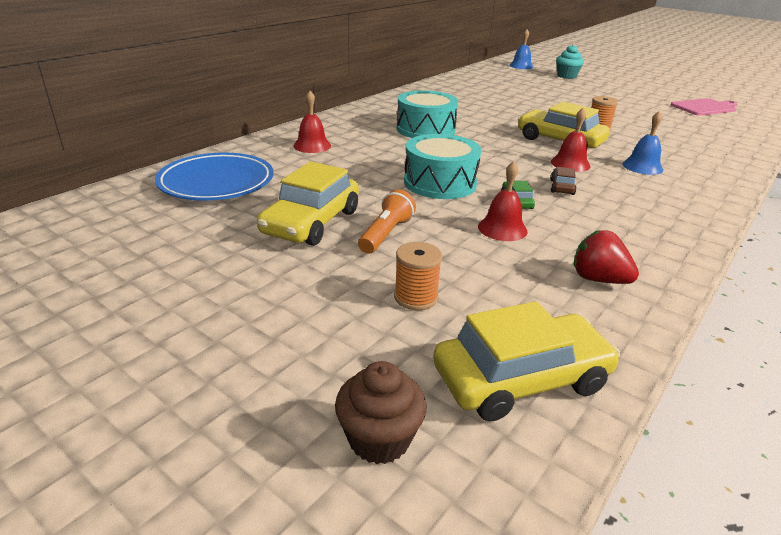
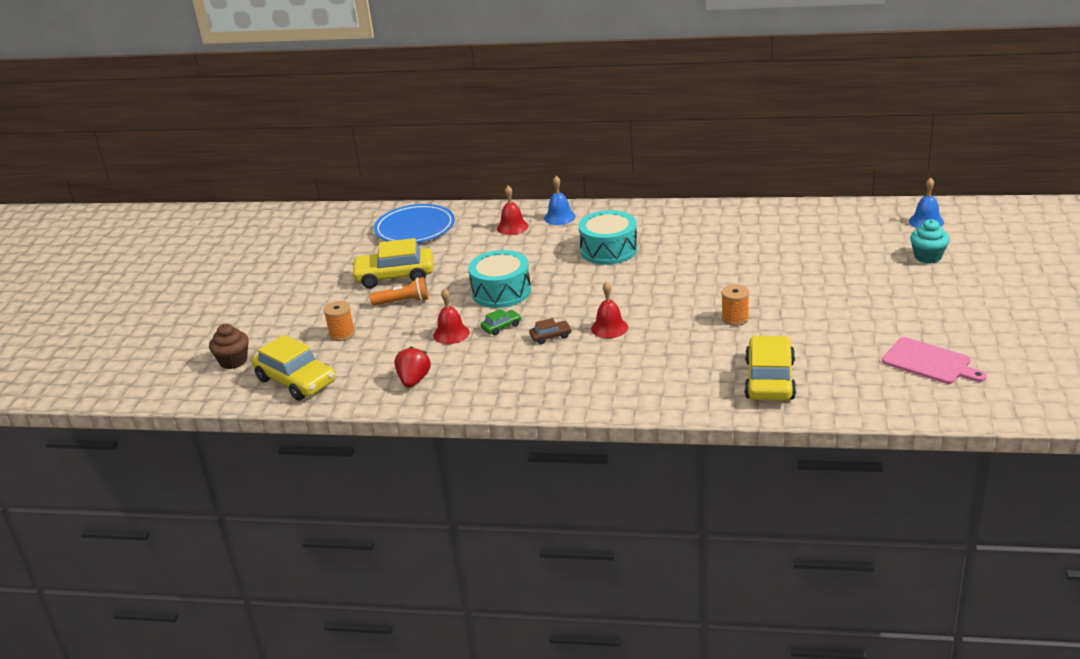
camera: 65 degrees right, 0 degrees up
(559, 141) = (664, 310): yellow car -> yellow car (769, 379)
(642, 167) = (647, 360): blue bell -> blue bell (559, 217)

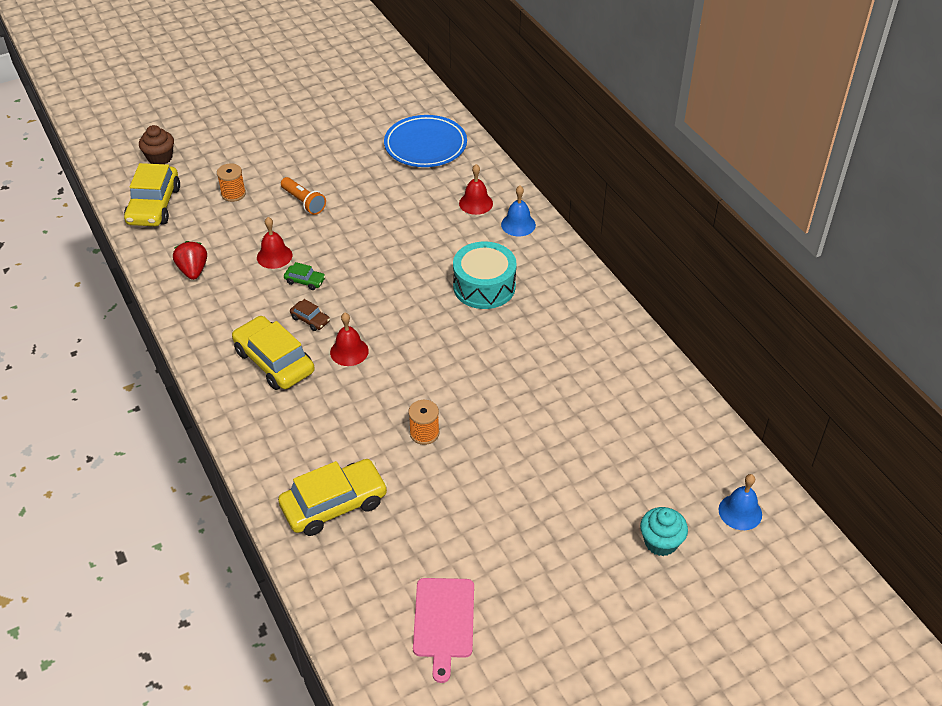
camera: 50 degrees right, 15 degrees up
(395, 276) = (340, 175): yellow car -> yellow car (274, 361)
(414, 380) = (193, 270): red strawberry -> red strawberry turned 75 degrees counterclockwise
(501, 292) = (360, 252): turquoise drum -> none

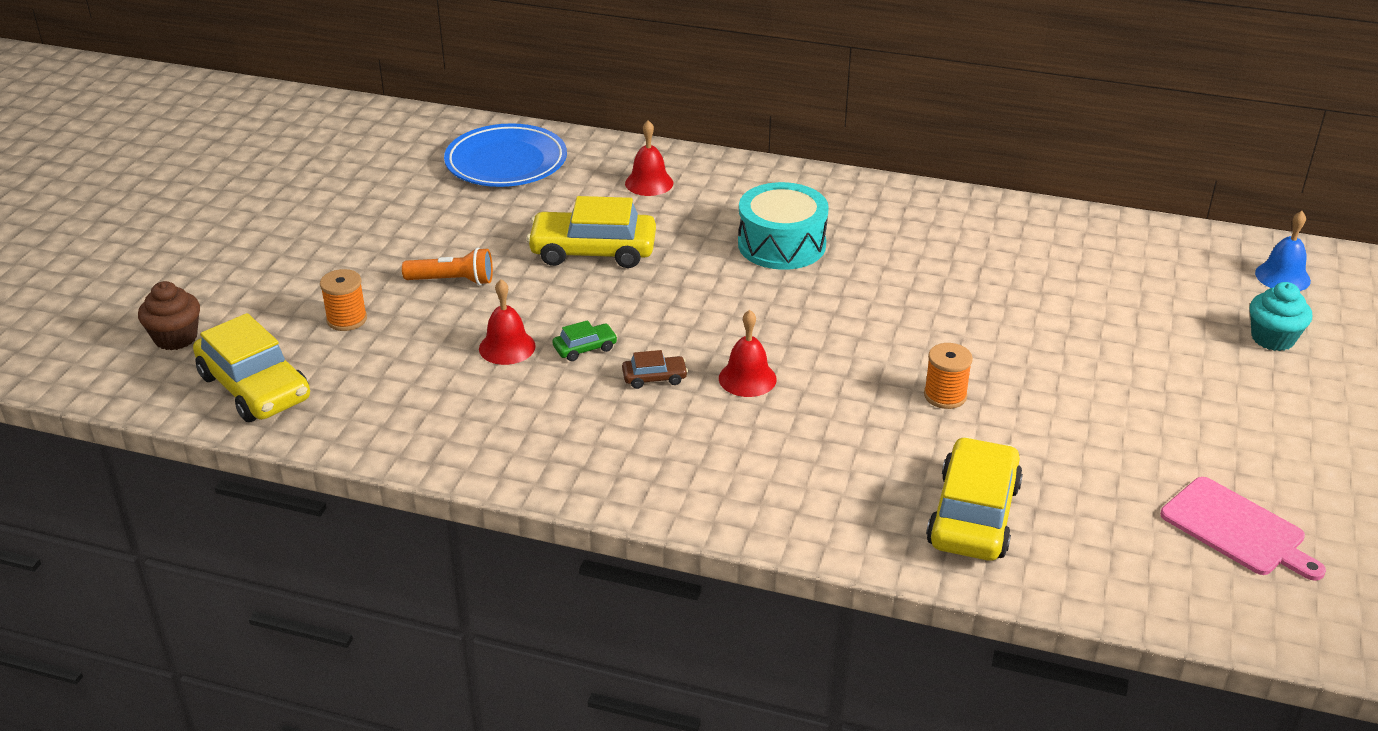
camera: 45 degrees left, 10 degrees down
(193, 270) = (428, 418): red strawberry -> none
(274, 361) = (683, 439): yellow car -> yellow car (593, 251)
(518, 224) = (723, 178): blue bell -> none

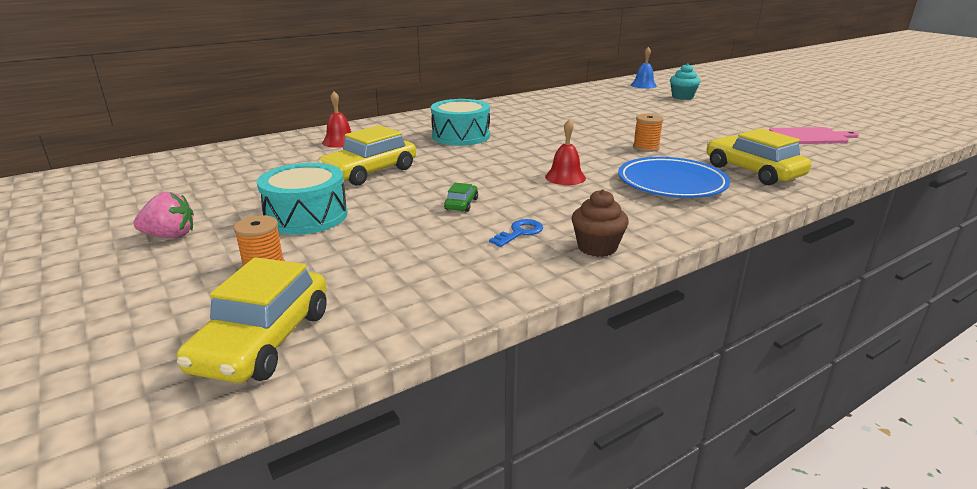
camera: 50 degrees left, 10 degrees down
(176, 338) = (99, 358): brown cupcake -> brown cupcake (597, 247)
(255, 387) = (263, 340): yellow car -> yellow car turned 105 degrees clockwise
(343, 243) = (170, 236): none -> pink strawberry
(453, 281) = (306, 216): orange flashlight -> turquoise drum
(506, 162) = (226, 163): blue plate -> blue plate (671, 183)
(507, 347) = (415, 224): red bell -> none
(561, 415) = (520, 232): none -> blue key
(654, 377) = (525, 197): brown car -> none

